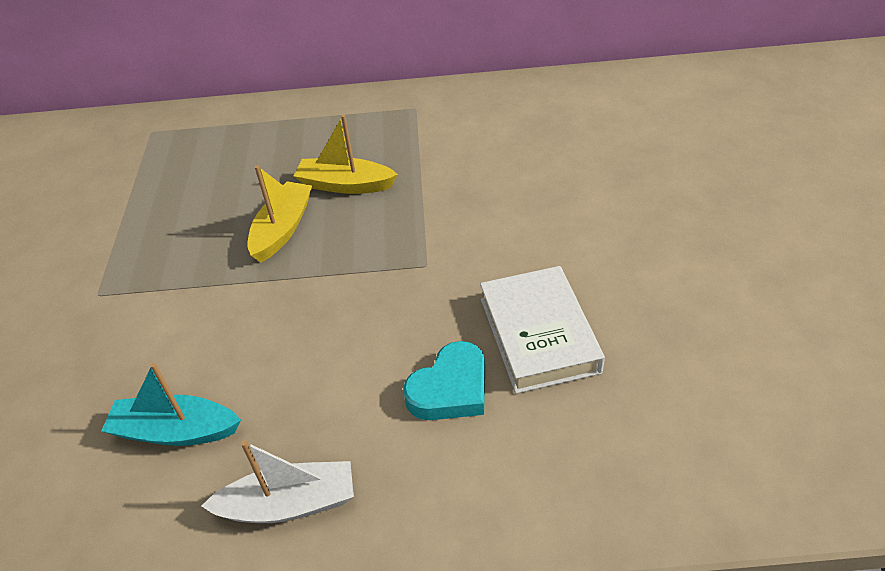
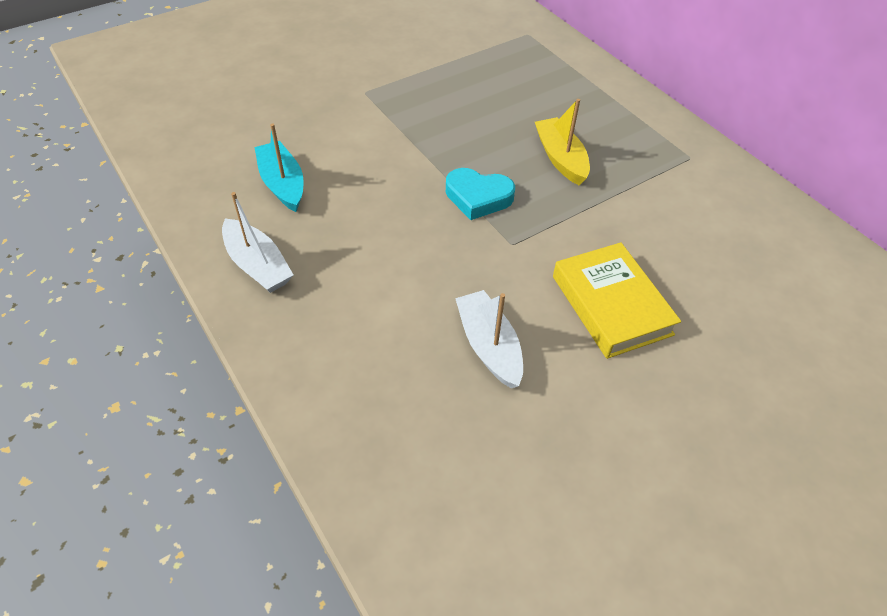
camera: 55 degrees right, 5 degrees up
(282, 229) = (487, 147): yellow boat -> none
(450, 389) = (399, 311): turquoise heart -> turquoise heart (478, 197)
(539, 335) = (489, 346): white book -> white boat
(544, 231) = (611, 305): none -> yellow book

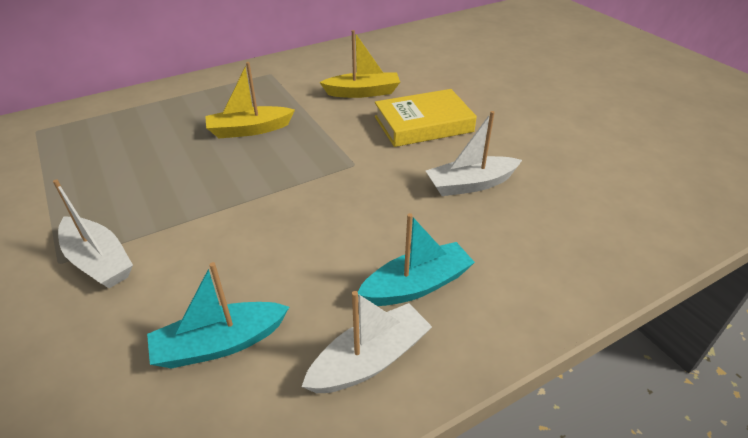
camera: 85 degrees left, 10 degrees down
(333, 294) = (416, 285): none -> turquoise boat
(366, 110) = (99, 261): none -> white boat
(478, 197) = (289, 180): turquoise heart -> none
(674, 244) = (363, 92): none -> yellow boat

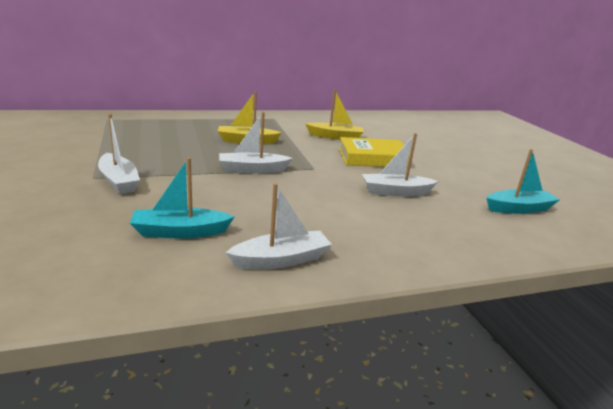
camera: 10 degrees right, 15 degrees down
(275, 188) = (252, 169): none -> white boat
(416, 285) = (332, 232): turquoise boat -> turquoise boat (519, 209)

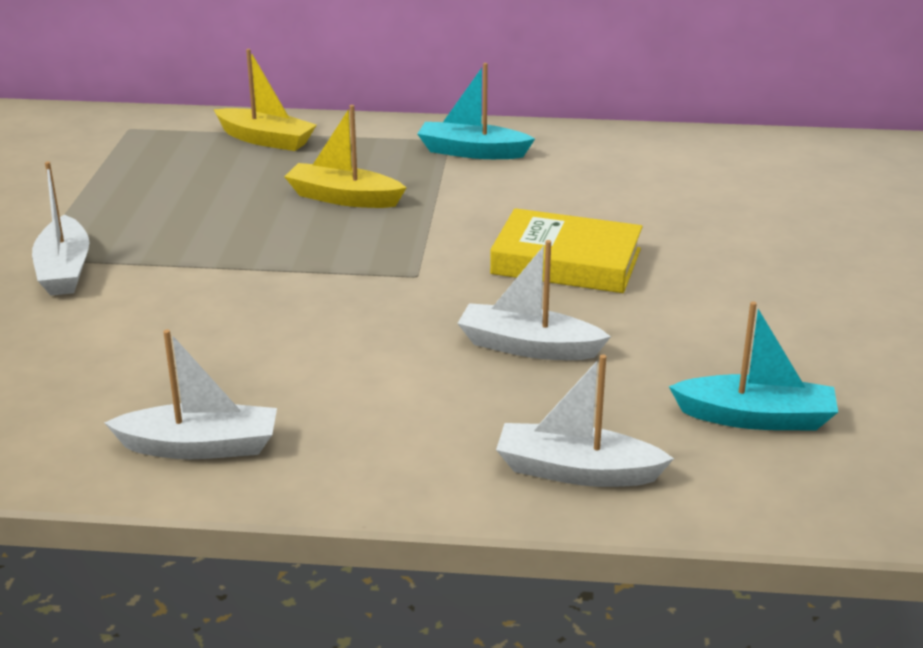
camera: 25 degrees right, 5 degrees up
(180, 232) = (90, 376): turquoise boat -> turquoise boat (472, 152)
(252, 169) = (299, 267): white boat -> white boat (576, 471)
(335, 137) = (539, 199): yellow boat -> yellow boat (266, 140)

